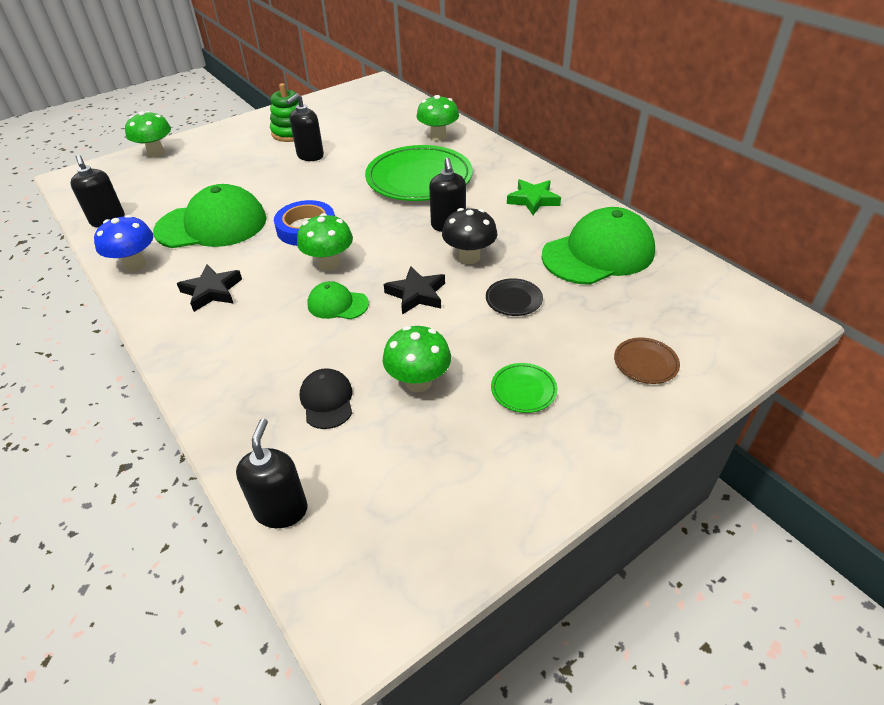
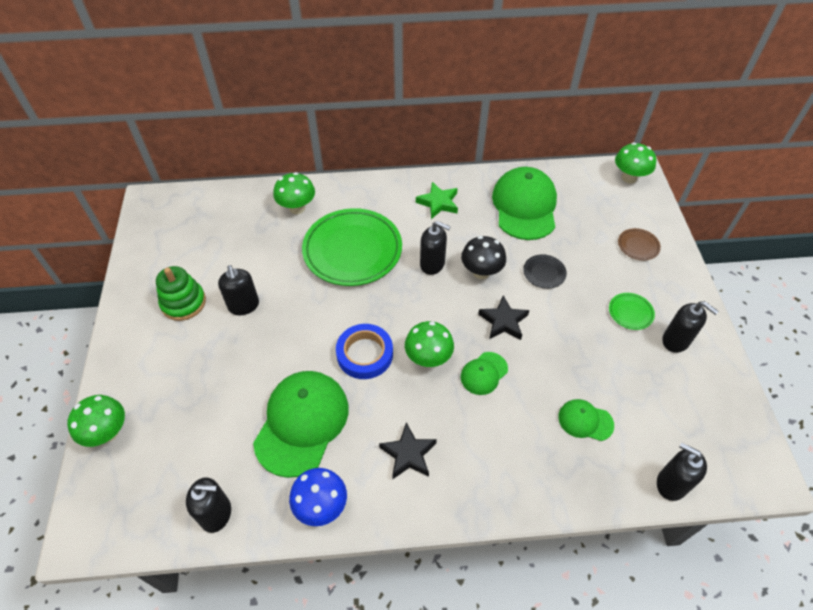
camera: 60 degrees left, 10 degrees up
(327, 400) = (585, 421): black cap -> green cap
(418, 382) = (595, 362): green mushroom -> green mushroom (629, 178)
(516, 449) = (675, 341): none -> black soap dispenser

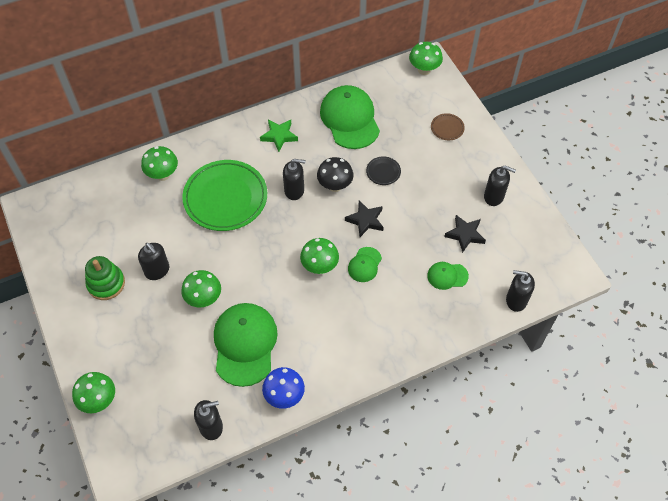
camera: 20 degrees left, 5 degrees up
(279, 353) = (204, 299): none -> green mushroom
(365, 354) = (270, 278): blue tape -> none
(408, 454) = (331, 340): black star -> black star (465, 234)
(630, 313) = (456, 185): green plate -> none

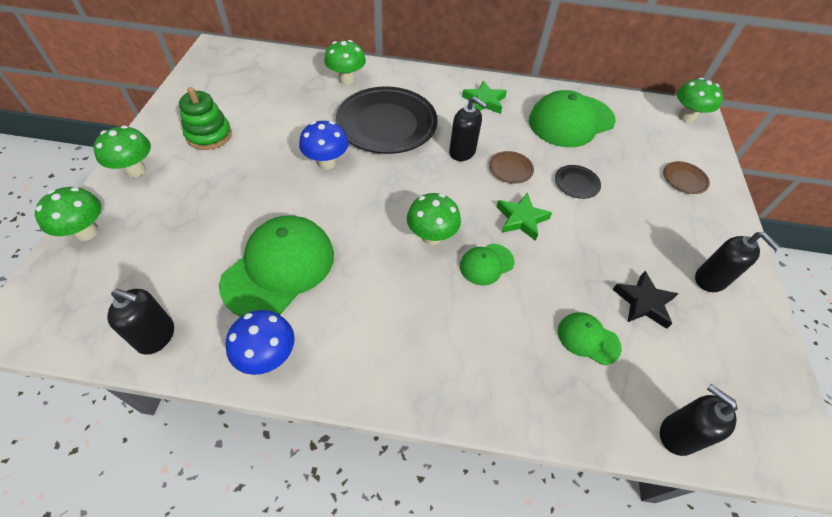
camera: 30 degrees right, 5 degrees down
(157, 270) = (264, 149): black soap dispenser -> none
(204, 299) = (282, 198): green mushroom -> green mushroom (135, 170)
(210, 254) = (326, 163): none -> blue mushroom
(225, 198) = (387, 124): green plate -> black plate
(335, 186) = (510, 169): black mushroom -> brown plate
(350, 119) = (571, 121): green cap -> green cap turned 135 degrees counterclockwise
(365, 220) = (521, 219): black star -> green star

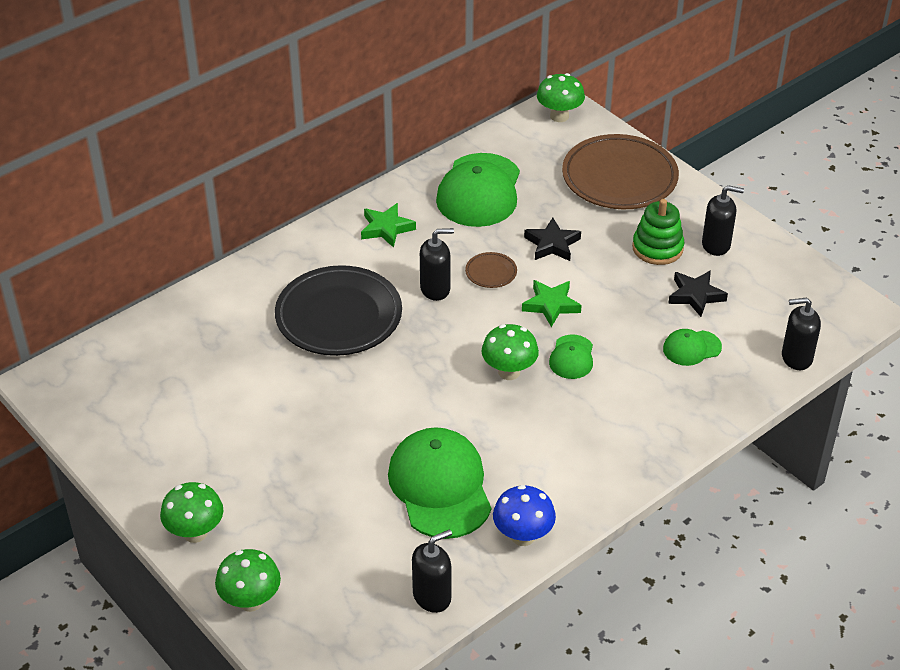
camera: 45 degrees left, 10 degrees down
(209, 135) = (202, 454): green stacking toy -> green stacking toy (657, 248)
(326, 163) = (344, 388): blue mushroom -> none
(346, 80) = (233, 305): green mushroom -> none
(576, 183) = (552, 244): black plate -> black star
(684, 179) = (619, 178): brown plate -> brown plate, size x2.38

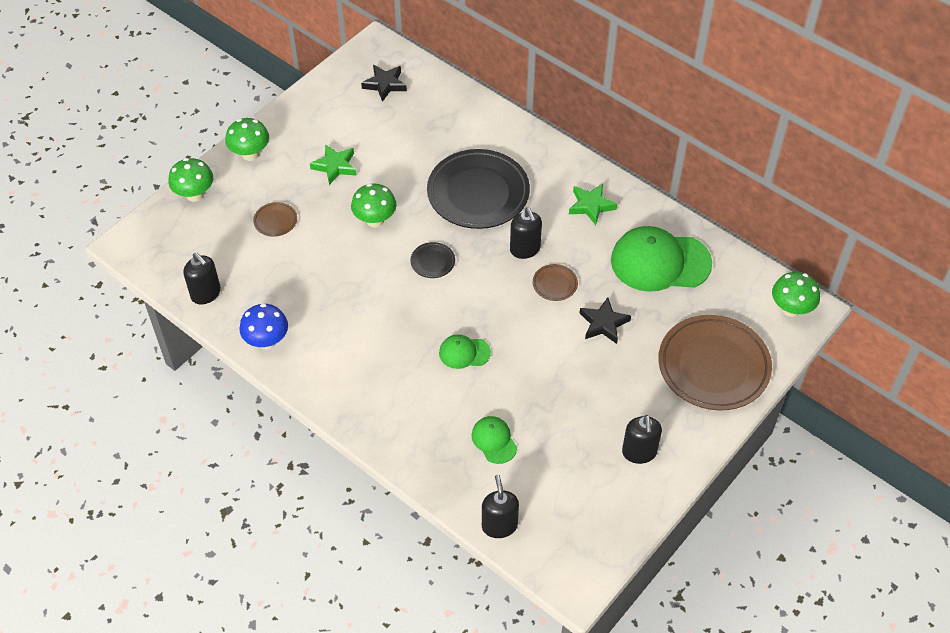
camera: 80 degrees right, 10 degrees up
(326, 513) = (275, 221): none -> brown plate
(434, 368) = (432, 262): none -> black plate
(440, 486) = (309, 283): green cap -> none
(509, 372) = (438, 311): green mushroom -> green mushroom (375, 220)
(551, 305) = (524, 331): green star -> green star (335, 166)
(657, 248) = (621, 405): green stacking toy -> none
(695, 296) = (563, 439): black star -> black star (385, 84)

